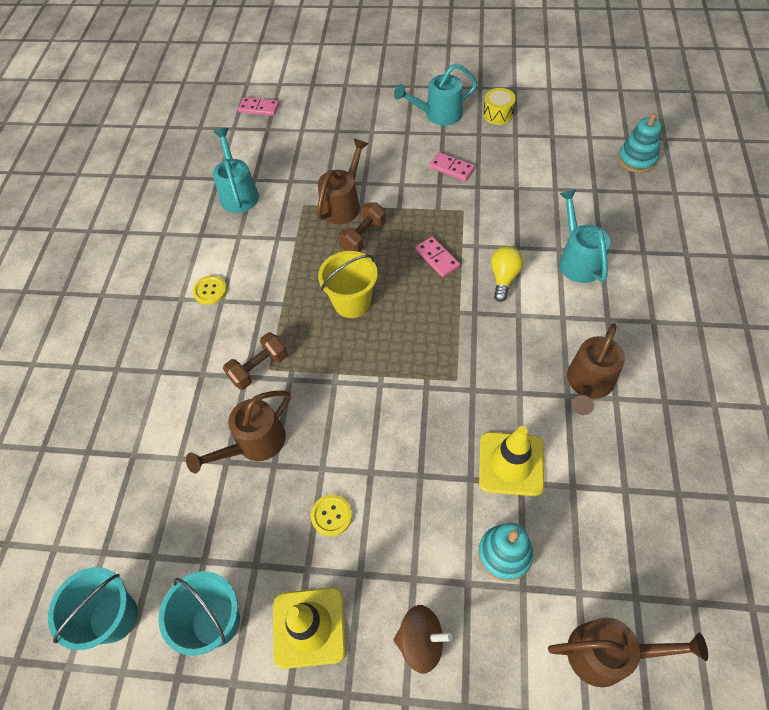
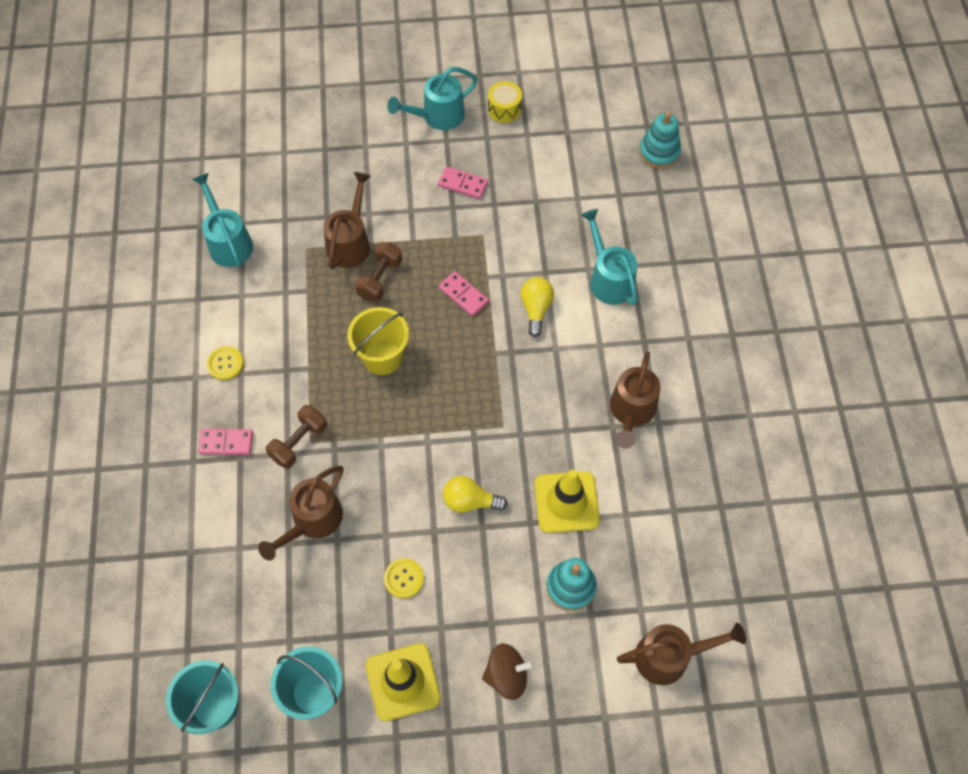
camera: 15 degrees left, 5 degrees up
(259, 108) = (226, 128): pink domino -> pink domino (226, 443)
(412, 448) = (470, 501): none -> yellow light bulb

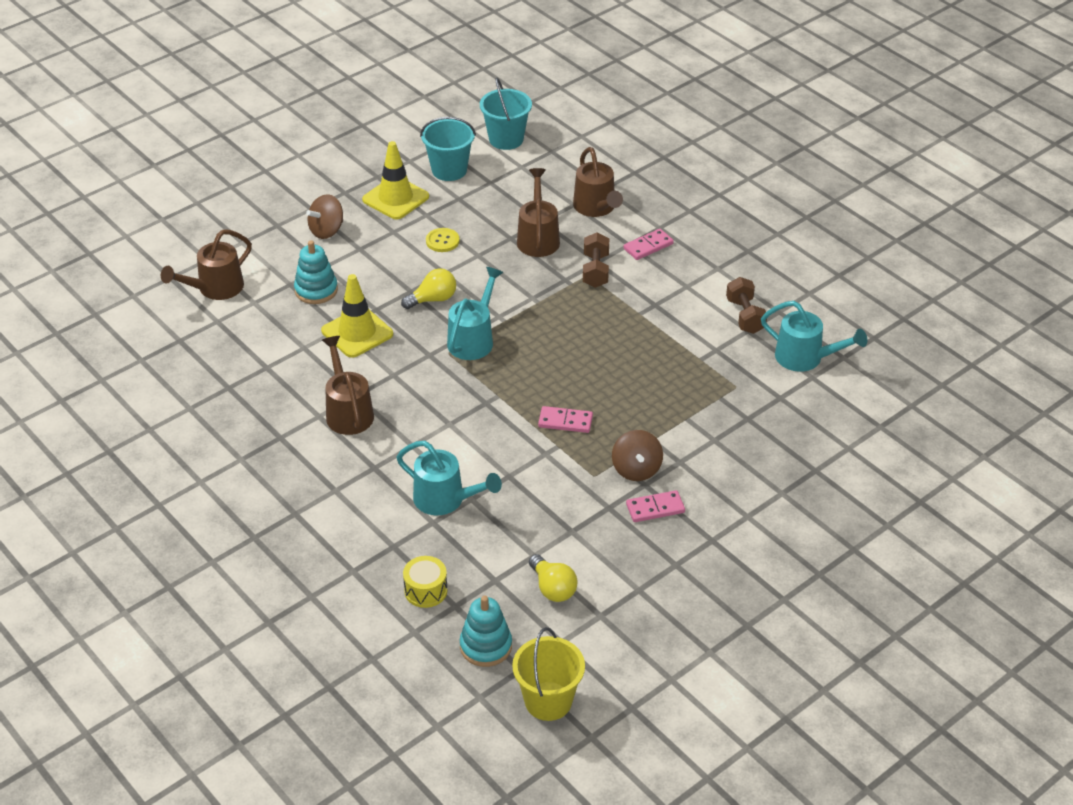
camera: 145 degrees right, 20 degrees down
(225, 364) = (705, 285): yellow button -> none
(351, 242) = (704, 410): brown watering can -> brown watering can (596, 208)
(380, 279) = (649, 397): brown dumbbell -> brown dumbbell (745, 316)
(382, 357) = (589, 348): yellow bucket -> yellow bucket (548, 701)
(437, 116) = (744, 557): turquoise watering can -> turquoise watering can (473, 339)
(447, 222) = (636, 469): none -> brown spinning top
(504, 109) = (685, 602): yellow drum -> yellow drum (426, 590)
(536, 309) = (492, 443): yellow light bulb -> yellow light bulb (553, 588)

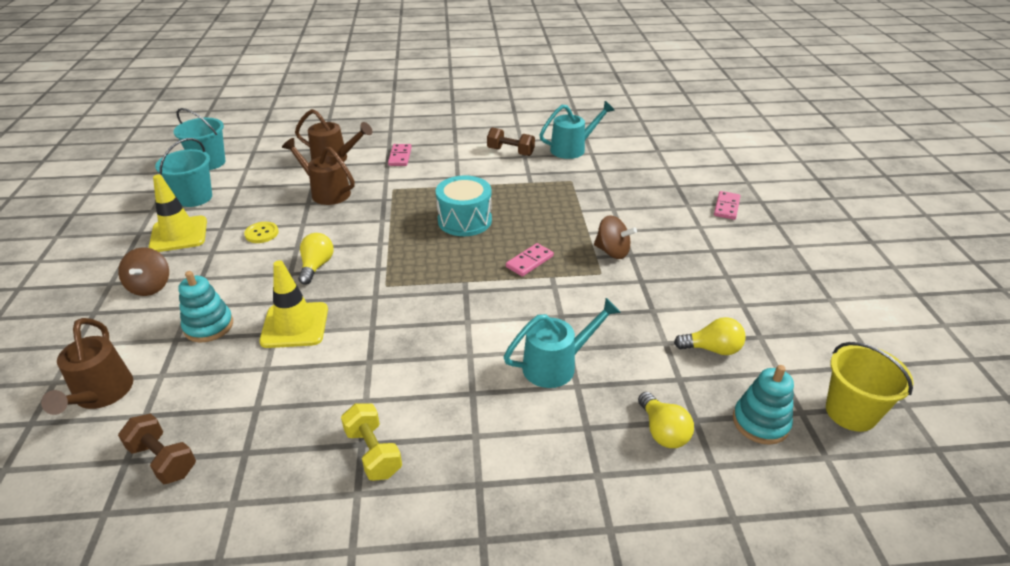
camera: 55 degrees left, 5 degrees down
(278, 447) = (373, 452): none -> yellow dumbbell
(348, 411) = (383, 377): brown watering can -> none
(426, 590) = (662, 431): yellow drum -> yellow light bulb
(473, 339) = (388, 265): turquoise watering can -> none
(586, 348) = (464, 220): none -> turquoise drum
(595, 271) = (393, 184): brown dumbbell -> brown dumbbell (163, 460)
(655, 508) = (660, 260): pink domino -> pink domino (726, 207)

